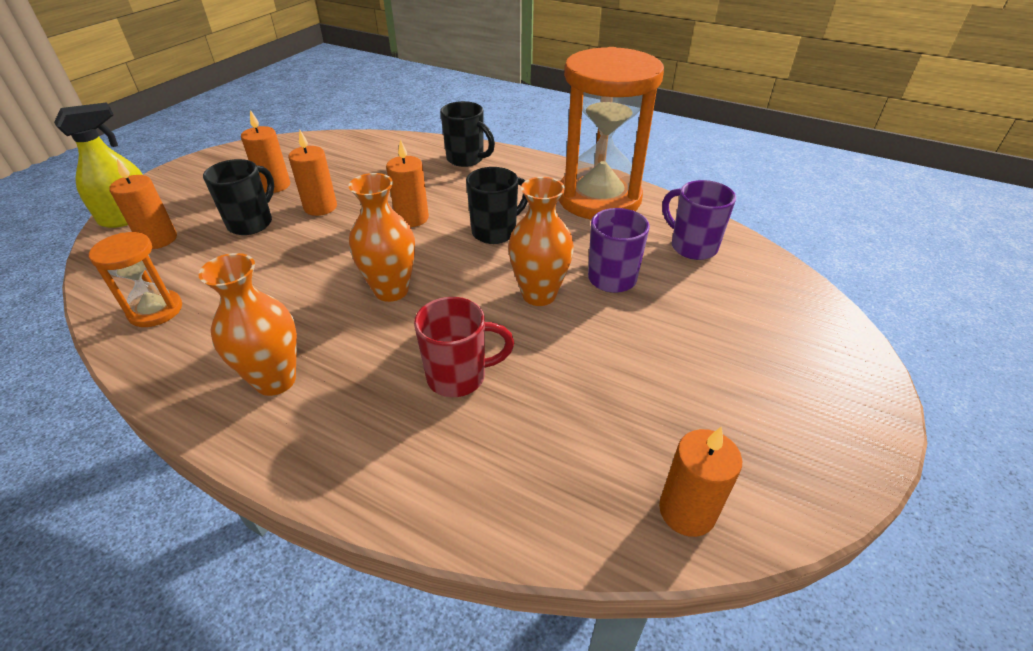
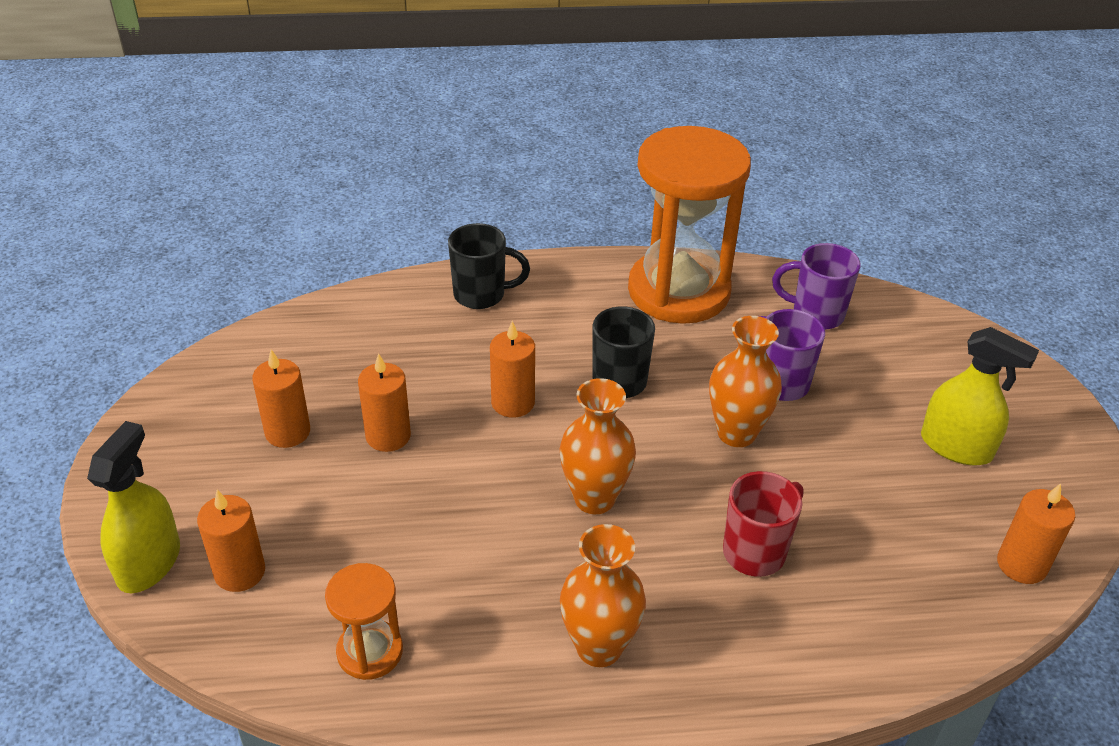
camera: 35 degrees left, 0 degrees up
(251, 223) = (330, 495): black mug -> none
(721, 384) = (956, 446): none -> yellow spray bottle

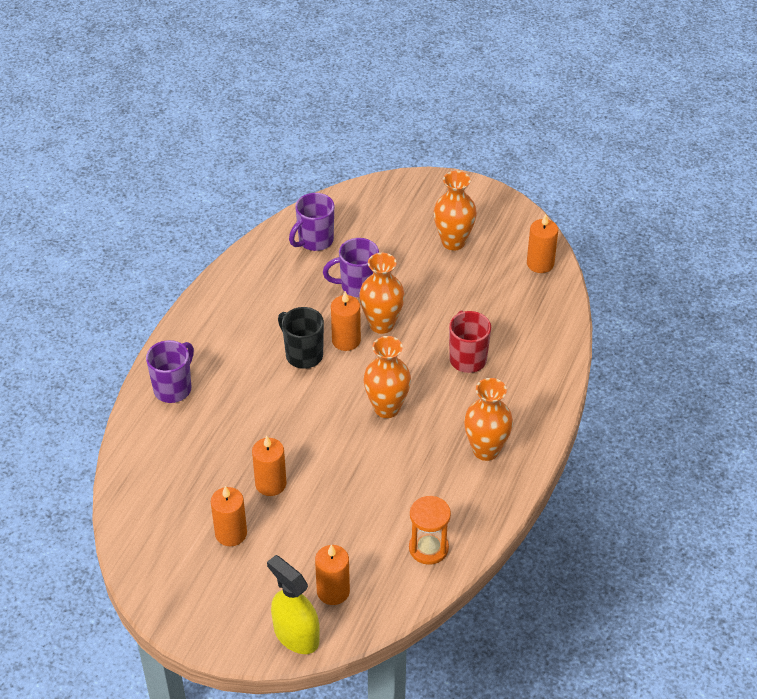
camera: 60 degrees left, 5 degrees up
(481, 295) = (173, 388): black mug -> purple mug
(513, 403) = (285, 413): orange candle -> orange candle (346, 340)
(678, 291) = (246, 291): orange hourglass -> none
(956, 446) = (453, 242): yellow spray bottle -> orange vase

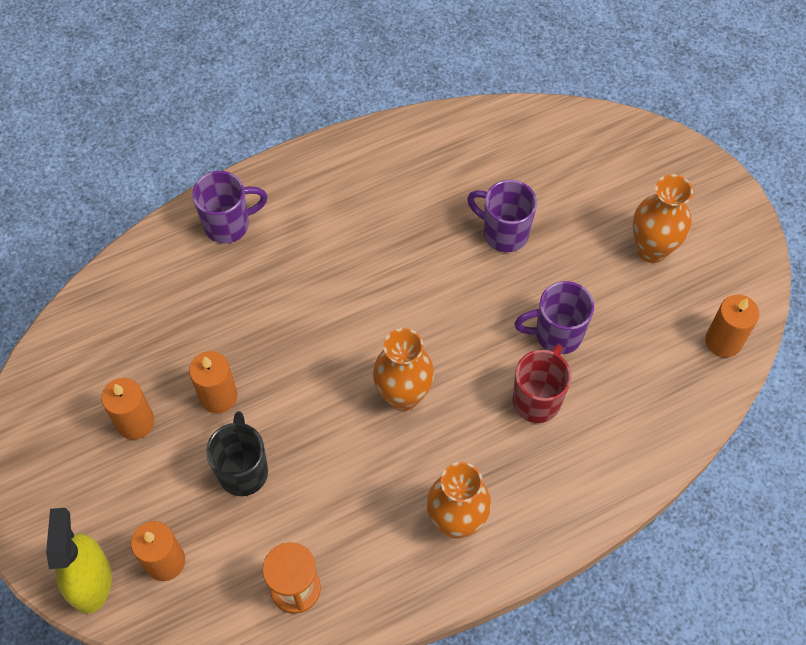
camera: 40 degrees right, 15 degrees up
(303, 355) = (379, 274): black mug -> black mug (243, 470)
(314, 241) = (509, 151): purple mug -> purple mug (556, 334)
(346, 340) = (435, 288): orange candle -> none
(381, 324) = (487, 295): orange vase -> none

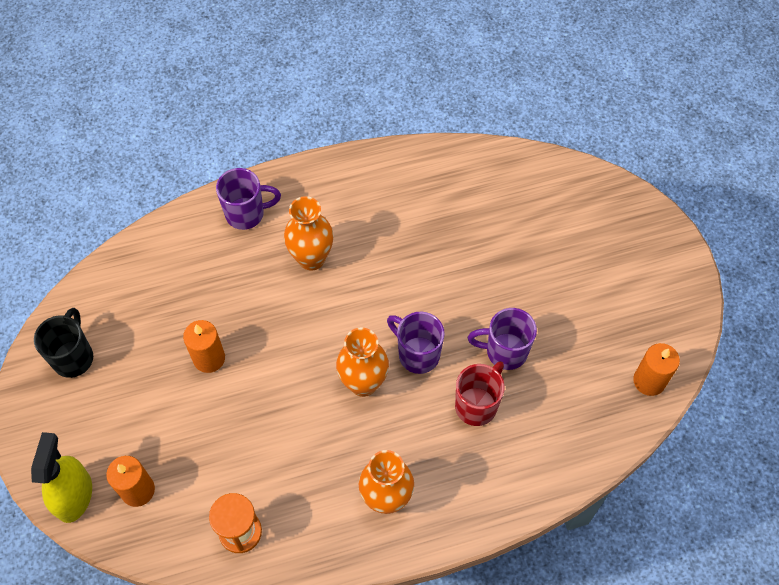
camera: 10 degrees right, 0 degrees up
(135, 422) = (136, 369): orange candle -> none
(243, 470) = (217, 424): black mug -> black mug (73, 357)
(503, 233) = (477, 256): purple mug -> purple mug (417, 354)
(651, 249) = (602, 291): orange vase -> orange vase (311, 259)

